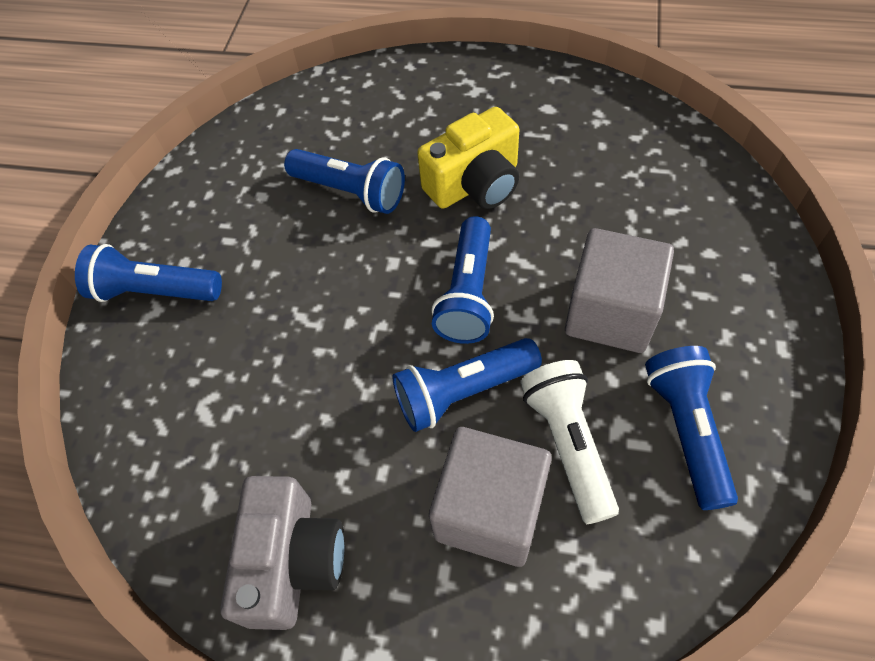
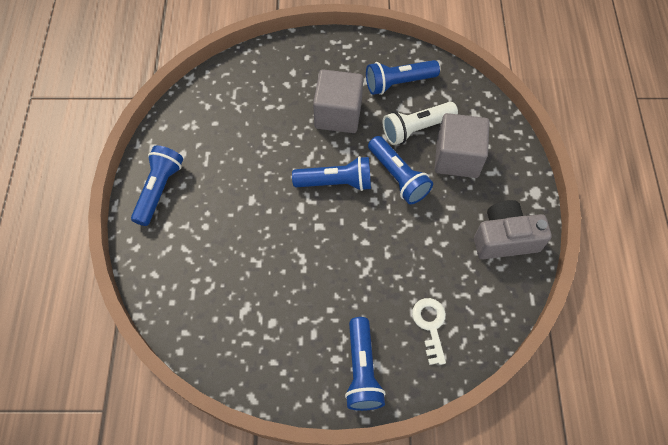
camera: 105 degrees left, 5 degrees up
(181, 393) = (430, 325): none -> white key
(350, 192) = (264, 263): blue flashlight -> blue flashlight (159, 190)
(475, 184) = (252, 189): yellow camera -> none

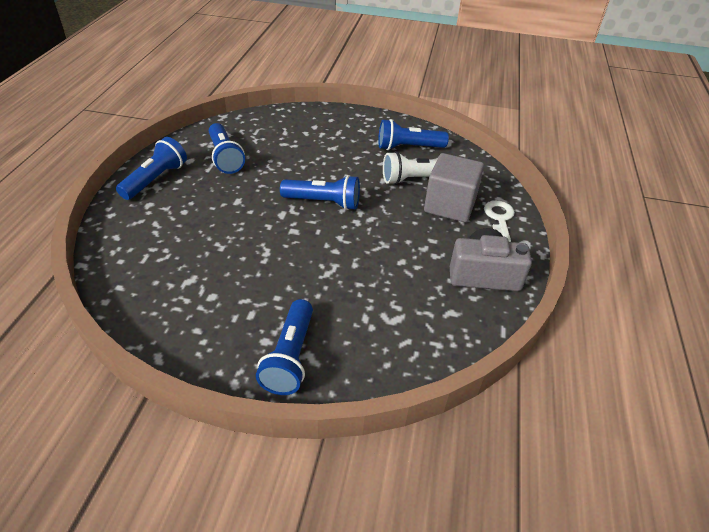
camera: 10 degrees right, 20 degrees down
(338, 114) = (344, 158): grey cube -> none
(398, 177) = (386, 209): blue flashlight -> blue flashlight (225, 157)
(430, 325) = (381, 332): white key -> white key (499, 218)

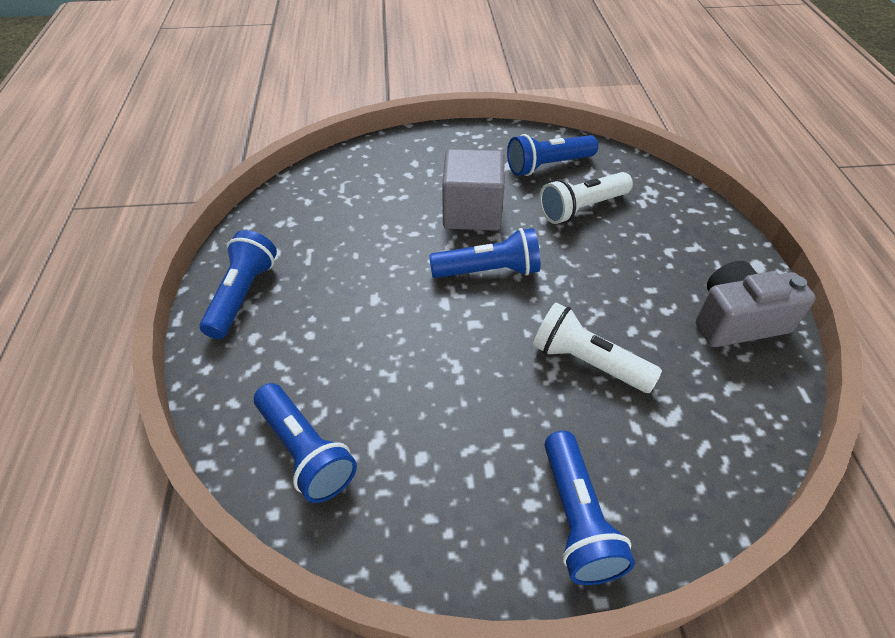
camera: 15 degrees left, 5 degrees up
(225, 157) = (322, 236): blue flashlight -> blue flashlight (305, 451)
(356, 272) = (587, 362): none -> white flashlight
(450, 205) = (643, 235): grey cube -> grey cube (472, 212)
(499, 218) = (709, 238): white key -> none

